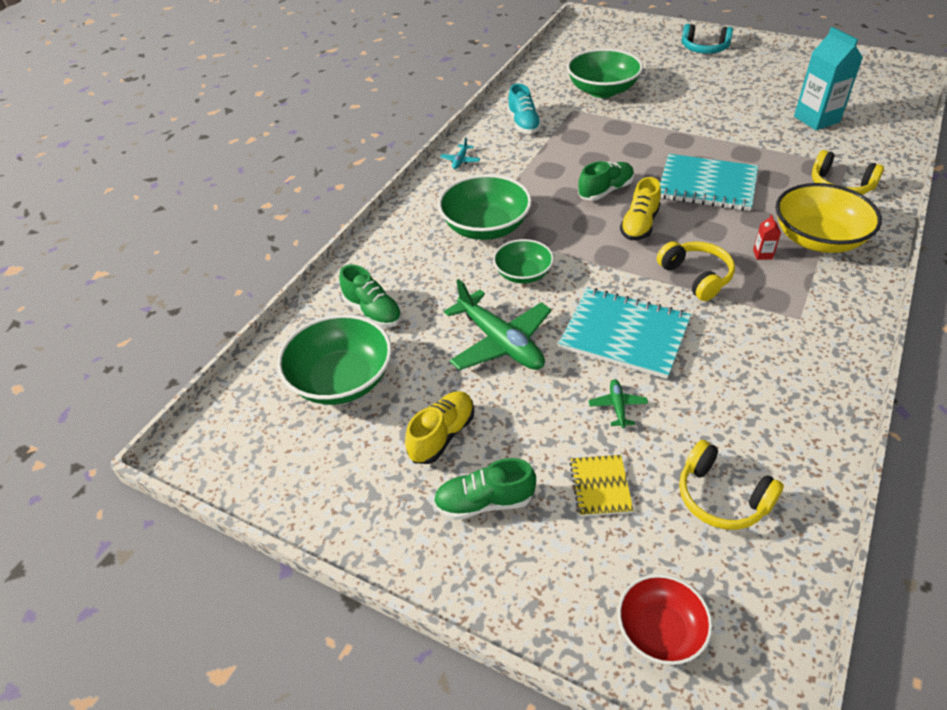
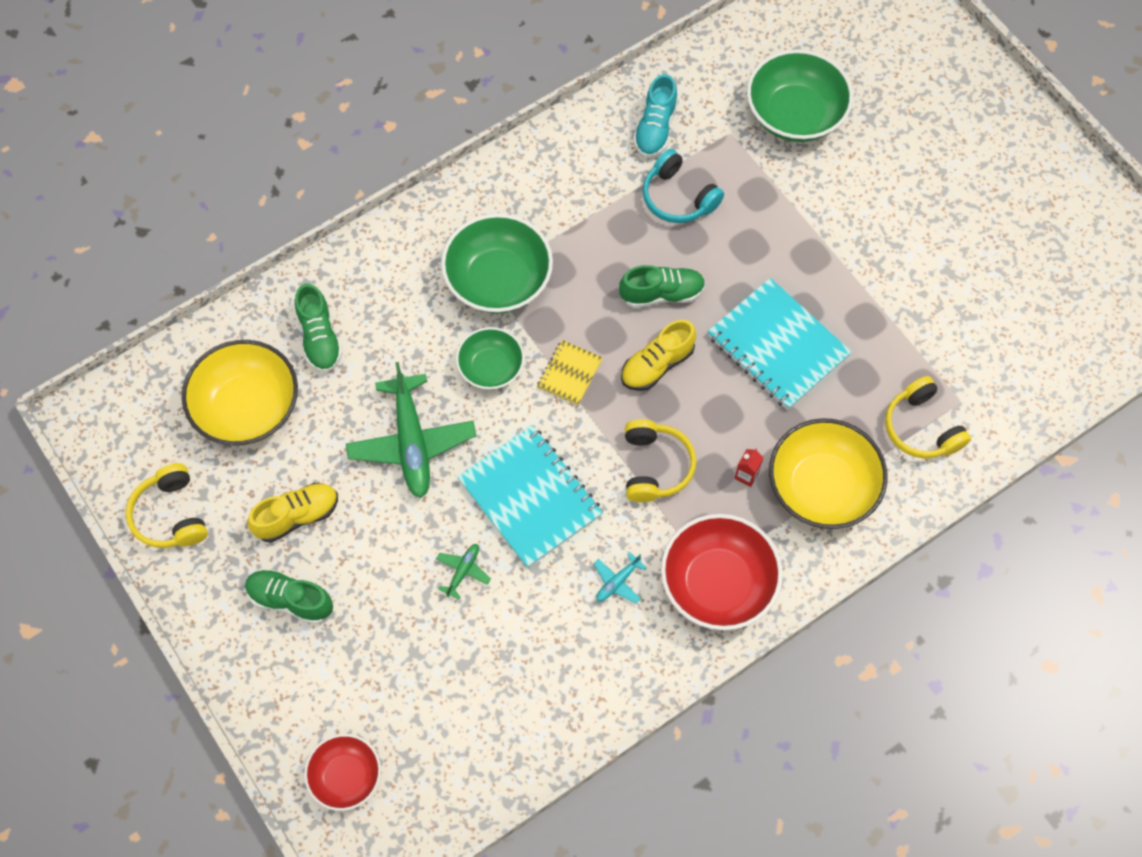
camera: 25 degrees right, 20 degrees up
(341, 380) = (247, 407): green bowl -> yellow bowl
(460, 161) = (540, 157): turquoise plane -> turquoise plane (617, 582)
(600, 486) = (390, 639): yellow notebook -> yellow notebook (569, 374)
(704, 49) = (992, 98): turquoise headphones -> turquoise headphones (678, 197)
(721, 497) = (478, 703): yellow headphones -> yellow headphones (170, 515)
(814, 322) = (718, 583): none -> red bowl
(816, 119) = (1003, 309): turquoise carton -> none

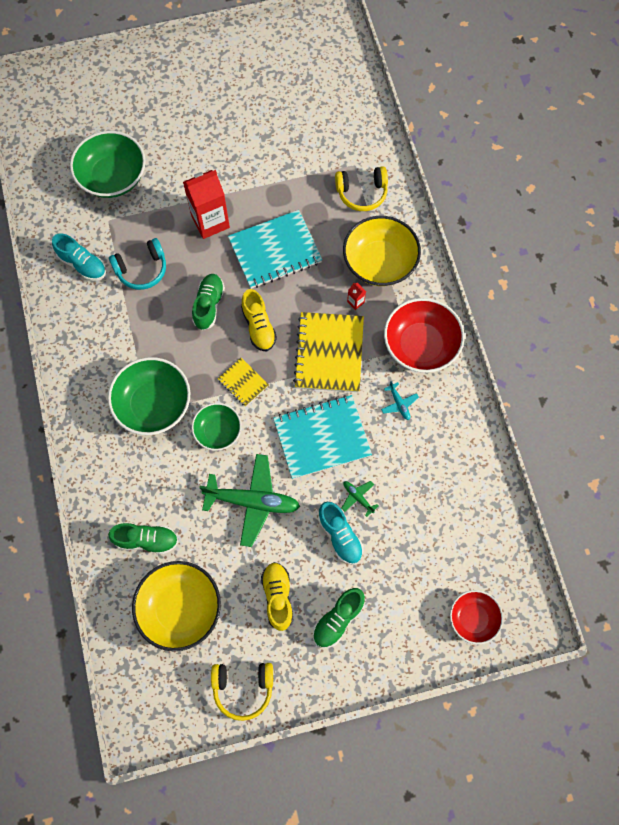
camera: 70 degrees left, 5 degrees up
(402, 566) = (340, 536): none -> turquoise shoe
(655, 466) = (329, 353): yellow headphones -> yellow notebook
(784, 251) = (210, 222): none -> red carton

